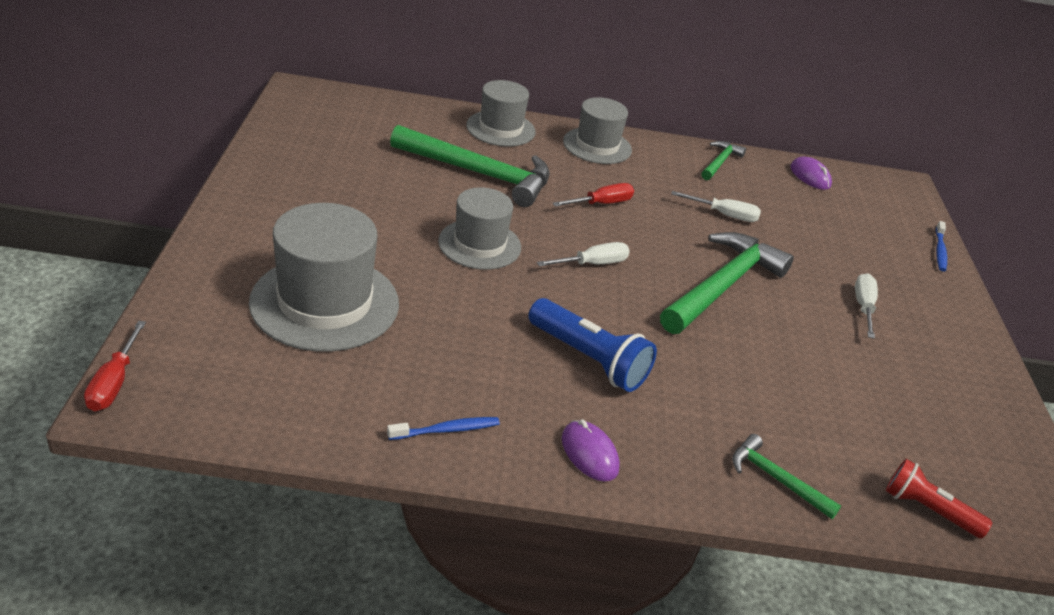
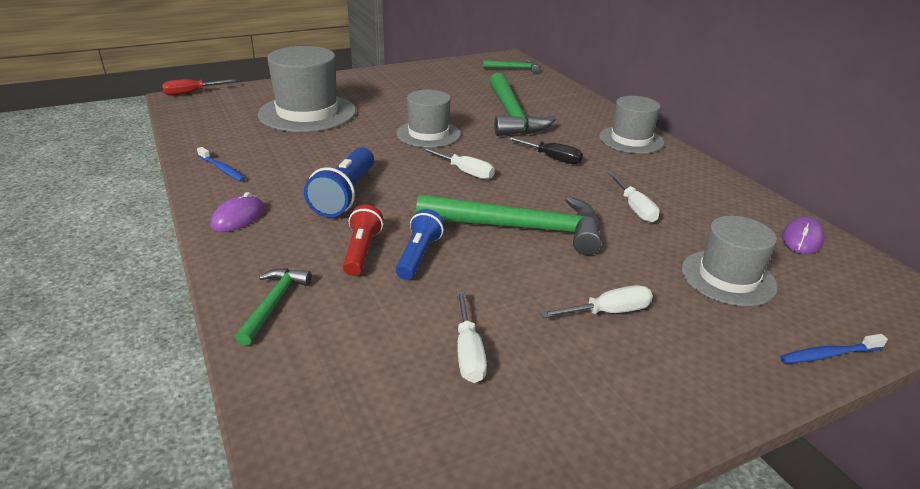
camera: 65 degrees right, 5 degrees down
(500, 129) = (582, 108): grey hat -> grey hat (728, 278)
(602, 203) = (552, 158): red screwdriver -> black screwdriver
(720, 162) = (720, 190): green hammer -> green hammer (514, 68)
(737, 361) = (418, 255): none -> blue flashlight
(888, 395) = (468, 353): none -> white screwdriver
(927, 510) = (299, 409): red flashlight -> red flashlight (361, 251)

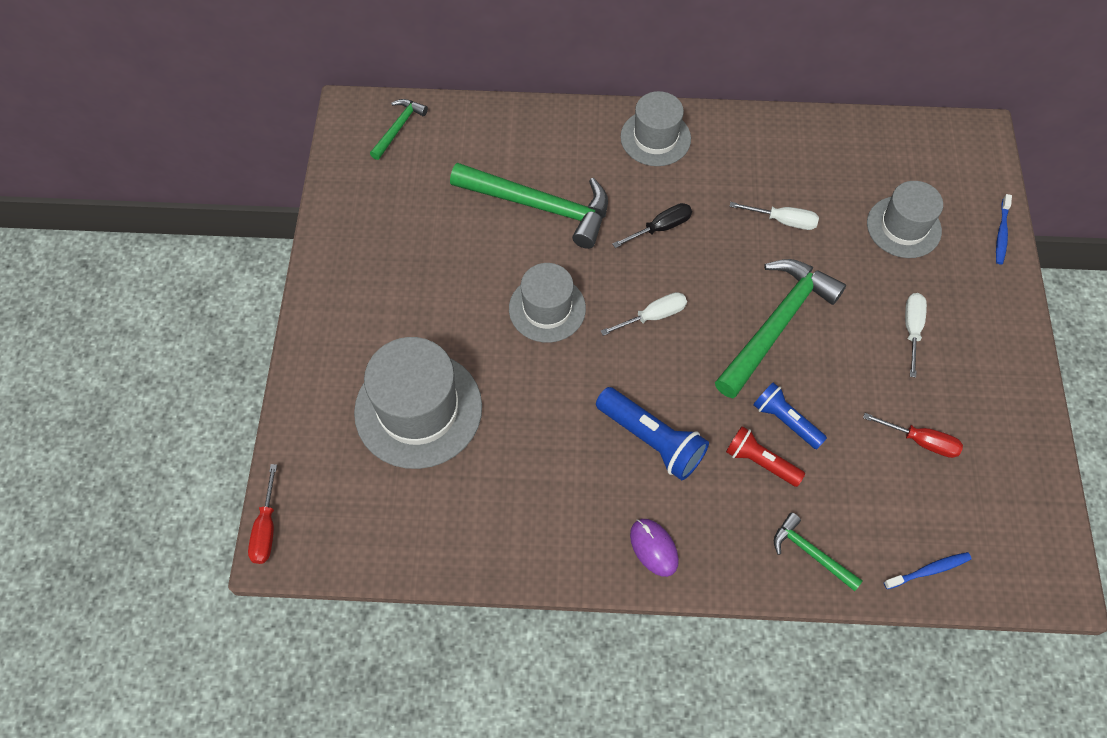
camera: 60 degrees left, 30 degrees up
(222, 169) = (535, 539): blue toothbrush -> blue toothbrush (929, 570)
(468, 353) = (921, 441): white screwdriver -> red screwdriver
(801, 239) = (877, 141): purple mouse -> none

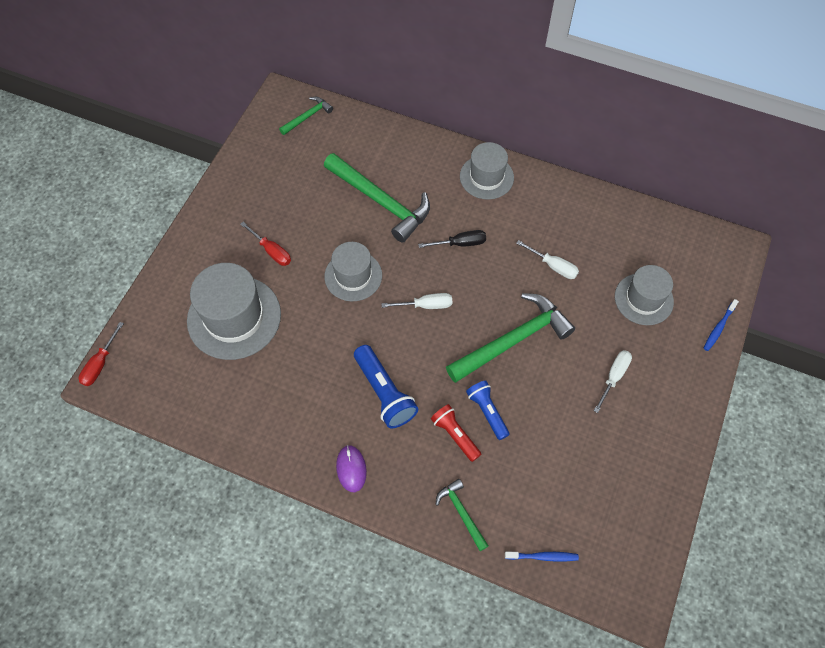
camera: 20 degrees right, 0 degrees up
(921, 441) = (582, 462): red screwdriver -> red screwdriver (272, 251)

